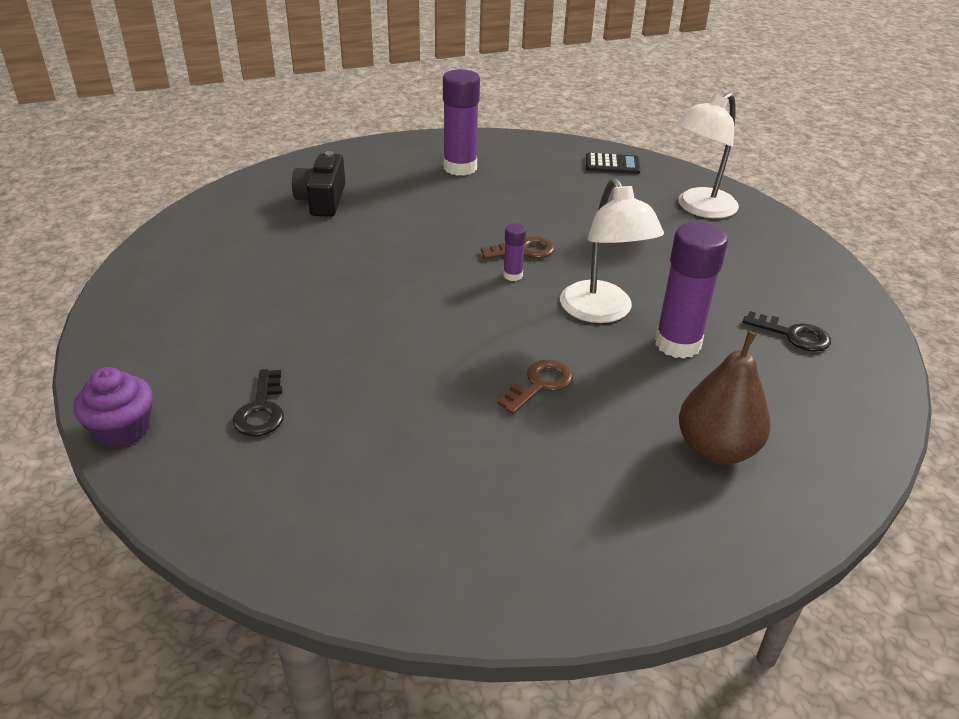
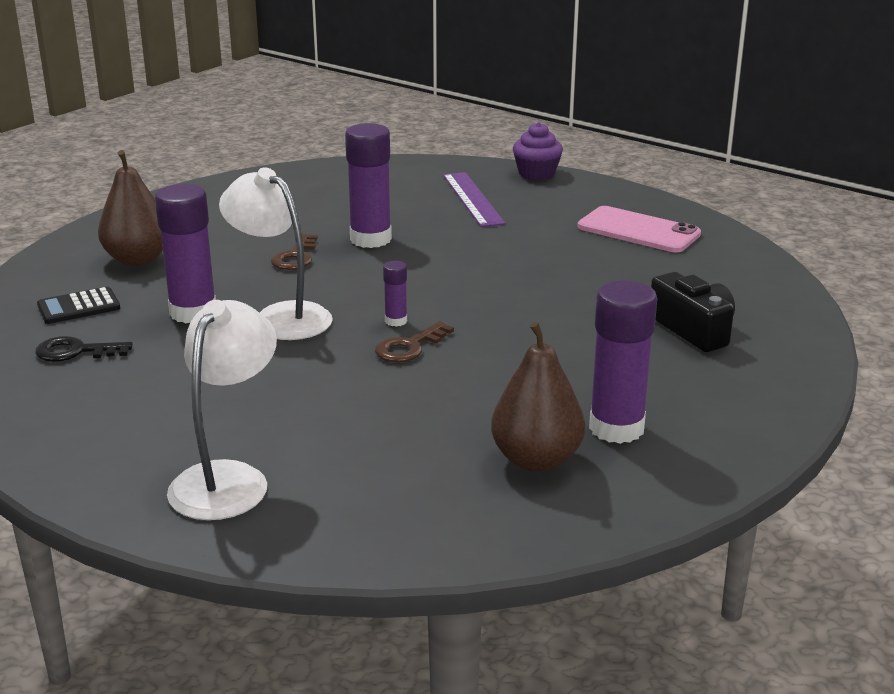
camera: 150 degrees right, 10 degrees down
(192, 295) = (638, 231): none -> pink phone
(261, 409) = (472, 199): black key -> purple ruler
(442, 382) = (370, 239): none -> purple glue stick
(522, 168) = (536, 460): none -> brown pear
(612, 164) = (410, 520): black calculator -> black calculator (79, 307)

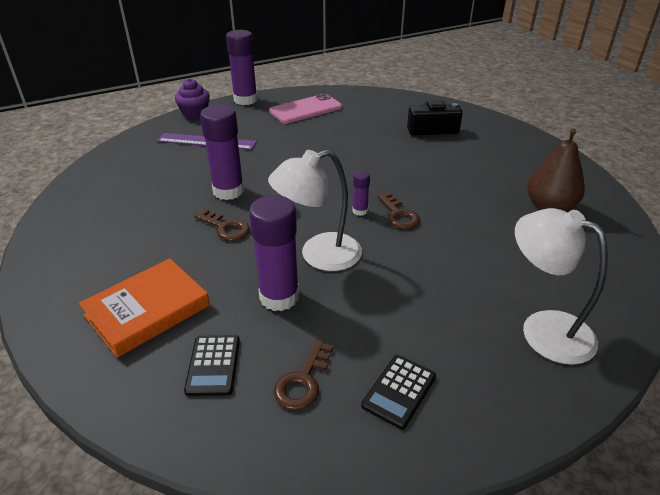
camera: 65 degrees left, 10 degrees up
(76, 352) = (303, 381): black key -> brown key
(82, 402) = (399, 391): none -> black calculator
(137, 259) = (147, 310): brown pear -> orange book
(616, 428) = (524, 177): purple glue stick -> purple glue stick (245, 100)

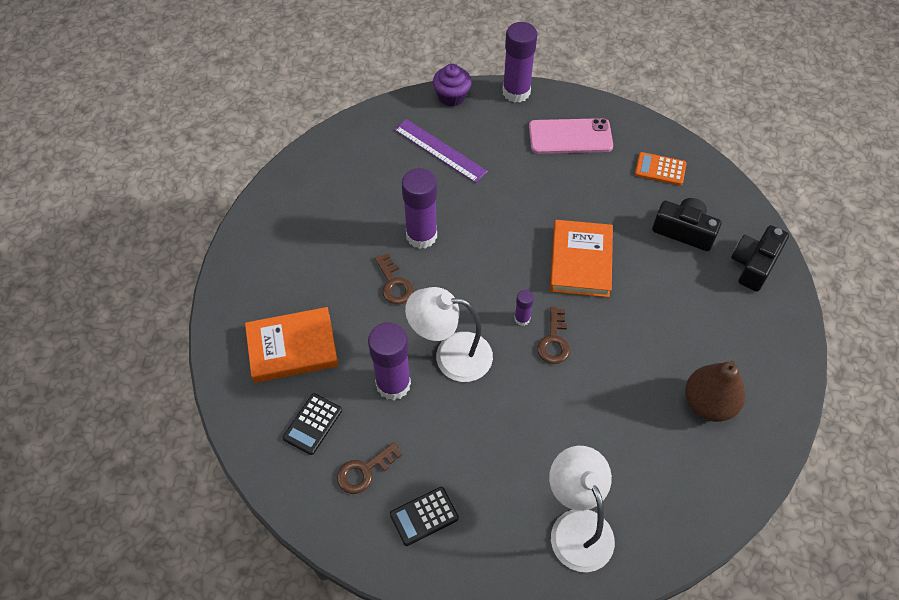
camera: 30 degrees right, 20 degrees up
(375, 165) = (581, 261): none -> orange book
(384, 107) = (660, 169): none -> orange calculator
(494, 130) = (754, 264): none -> black camera

